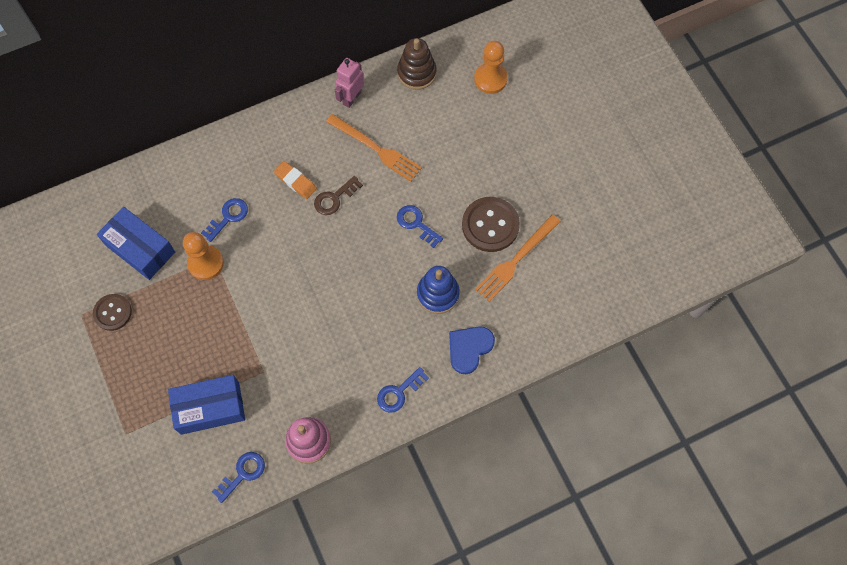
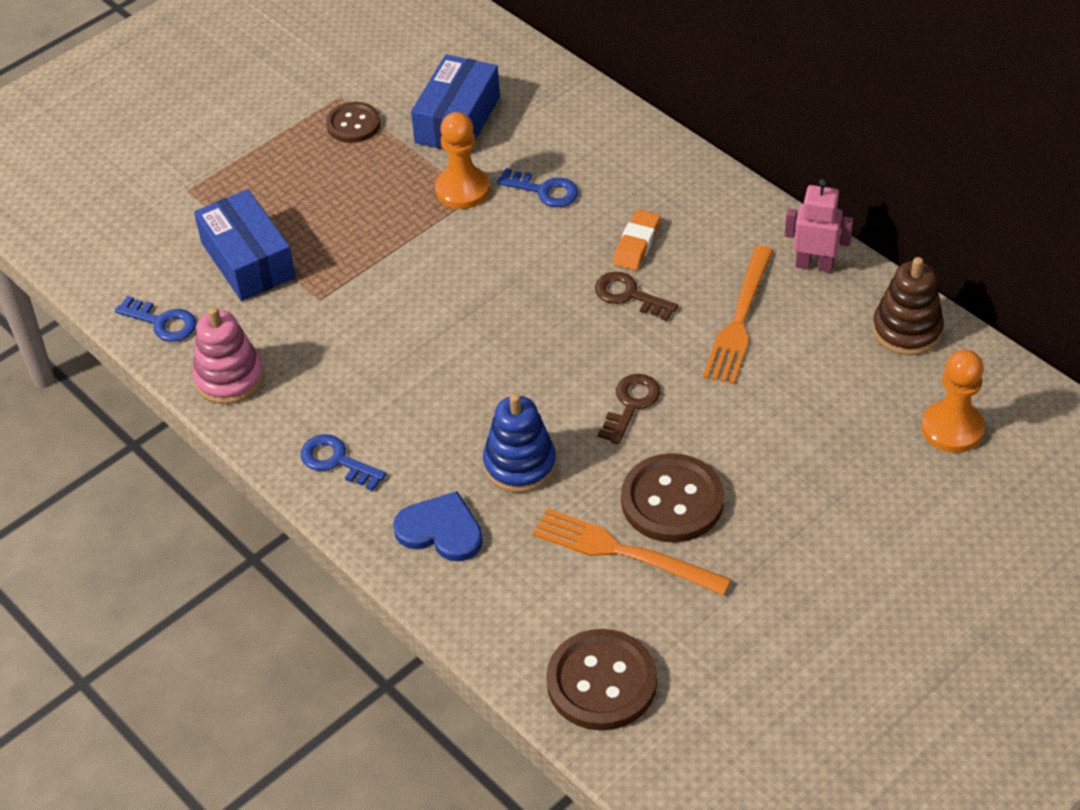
camera: 75 degrees right, 20 degrees down
(416, 223) = (631, 404): blue key -> brown key
(594, 296) = (601, 682): none -> brown button

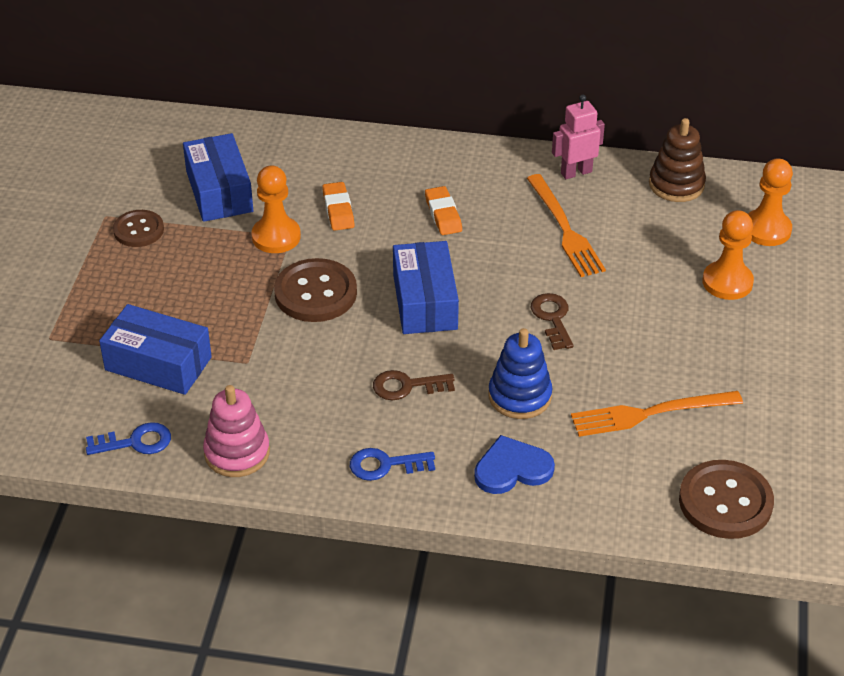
camera: 40 degrees left, 5 degrees down
(529, 323) = (425, 302): none -> blue box
(544, 191) = (338, 210): blue key -> orange eraser
(629, 295) = (474, 249): brown key -> brown key (407, 386)
(672, 501) = (645, 364): brown button -> brown button (315, 293)
(847, 462) = (727, 282): none -> orange pawn

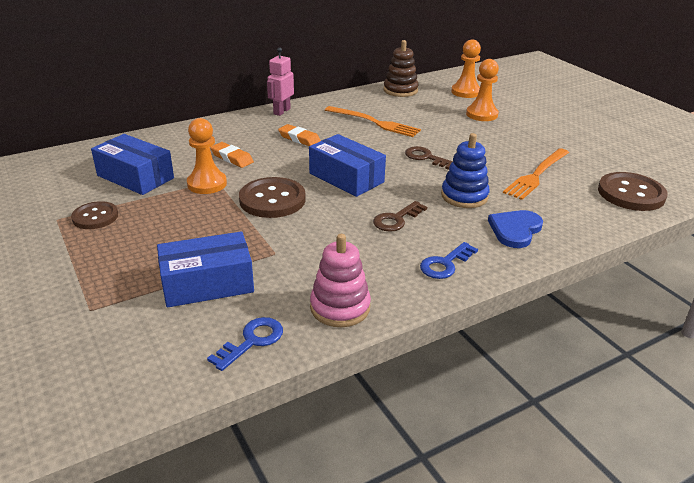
camera: 40 degrees left, 10 degrees down
(576, 172) = (345, 101): pink robot -> pink robot (281, 111)

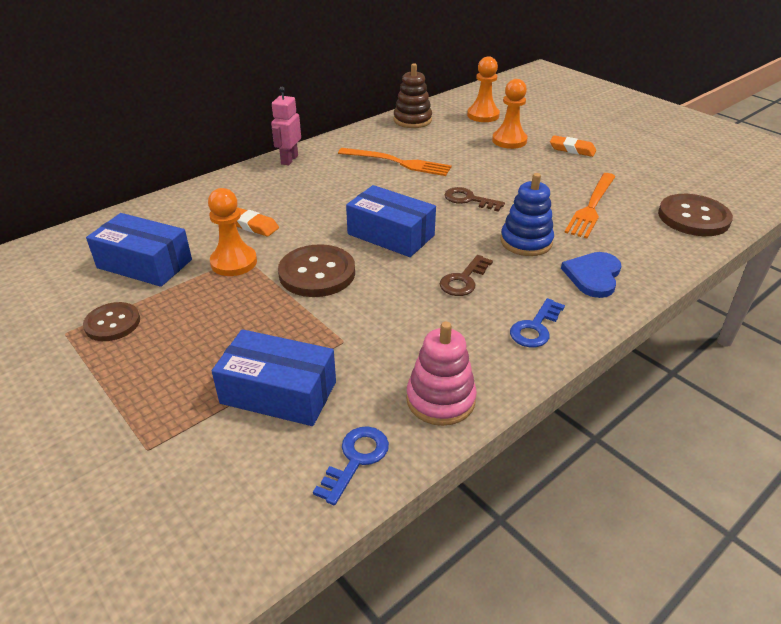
camera: 10 degrees left, 5 degrees up
(207, 284) = (278, 392): blue box -> blue box turned 45 degrees clockwise
(299, 139) = (321, 192): orange eraser -> orange eraser (572, 149)

